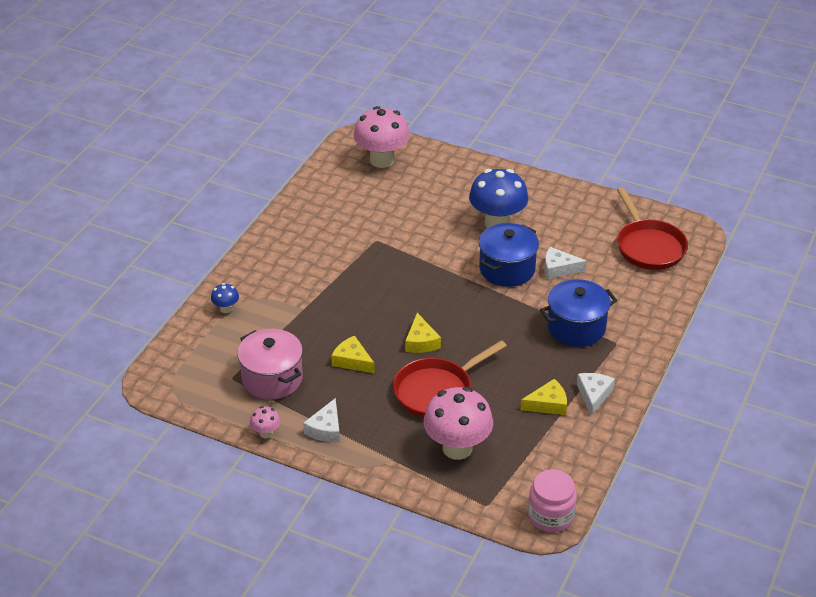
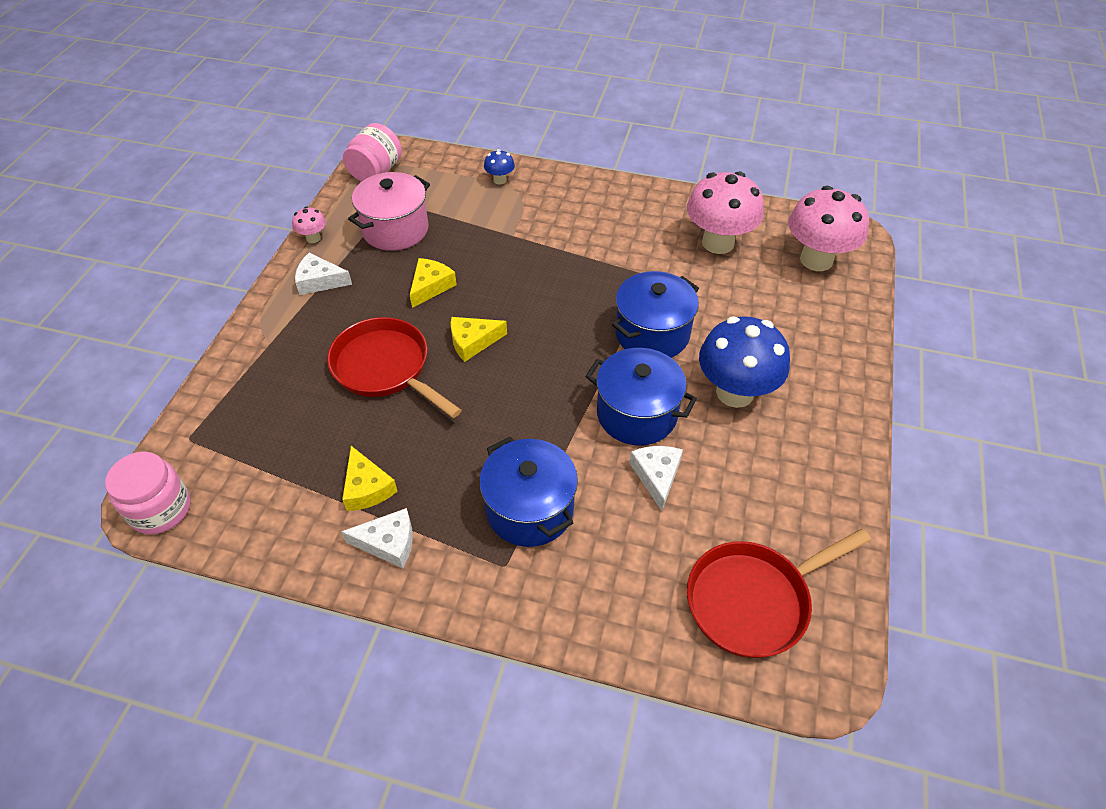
camera: 80 degrees right, 10 degrees up
(181, 389) = (376, 172): none -> pink jar
(435, 250) = (652, 334): none -> blue pot
(457, 448) = (286, 399): pink mushroom -> pink mushroom (718, 243)

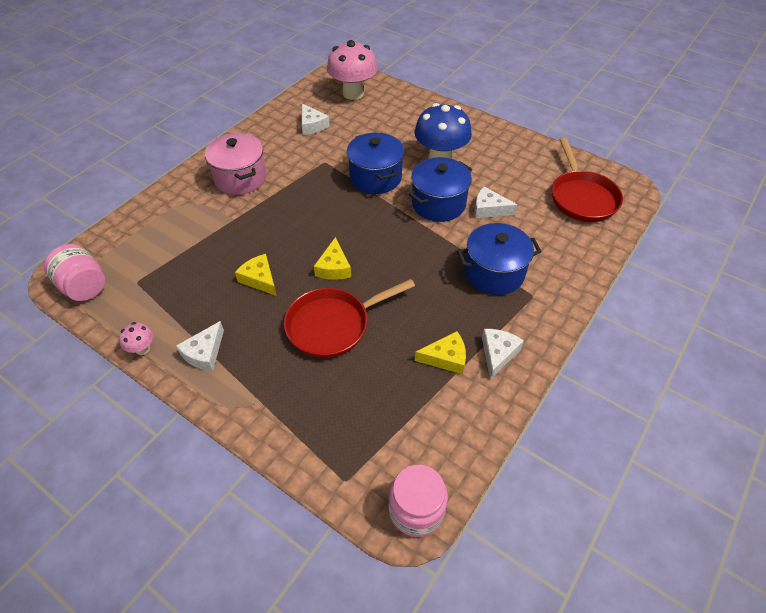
camera: 70 degrees left, 0 degrees up
(395, 229) = (174, 288): pink pot -> pink pot (240, 178)
(500, 180) = (163, 210): blue mushroom -> none
(718, 243) = (312, 125): pink mushroom -> white cheese

